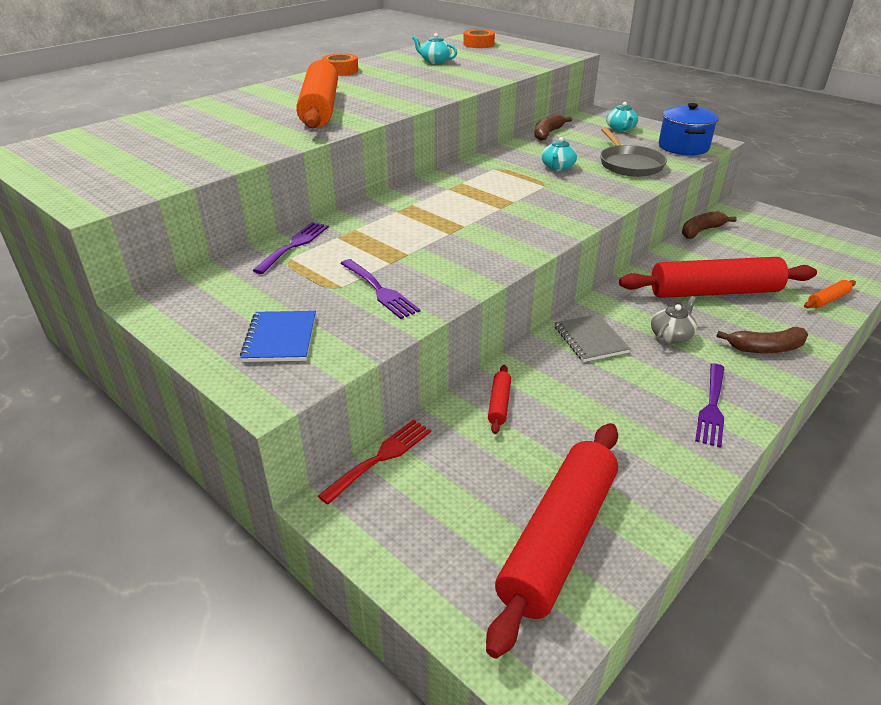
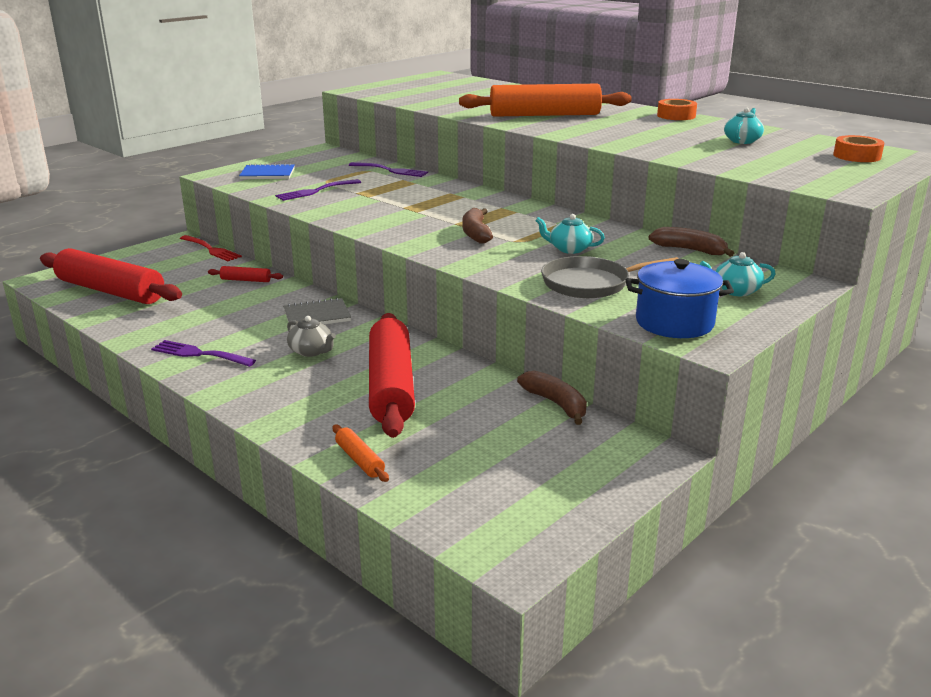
camera: 90 degrees right, 10 degrees down
(765, 348) = (272, 395): brown banana -> brown banana (476, 233)

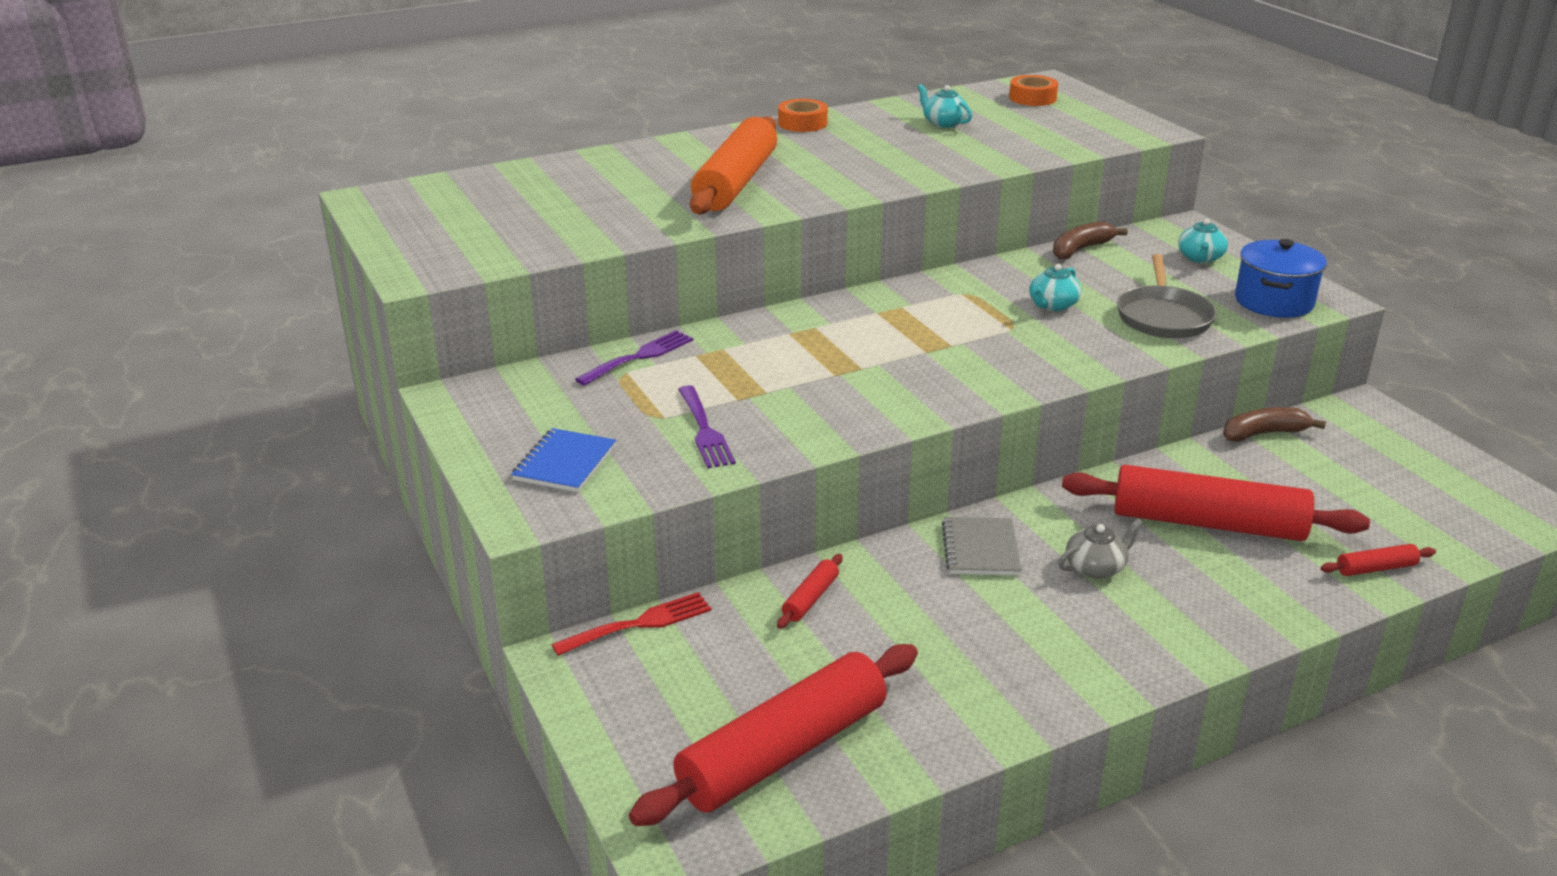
camera: 70 degrees left, 5 degrees up
(199, 354) = (1079, 664): purple fork -> none
(359, 460) = (1376, 568): orange rolling pin -> red rolling pin
(476, 233) = (973, 345): brown banana -> none

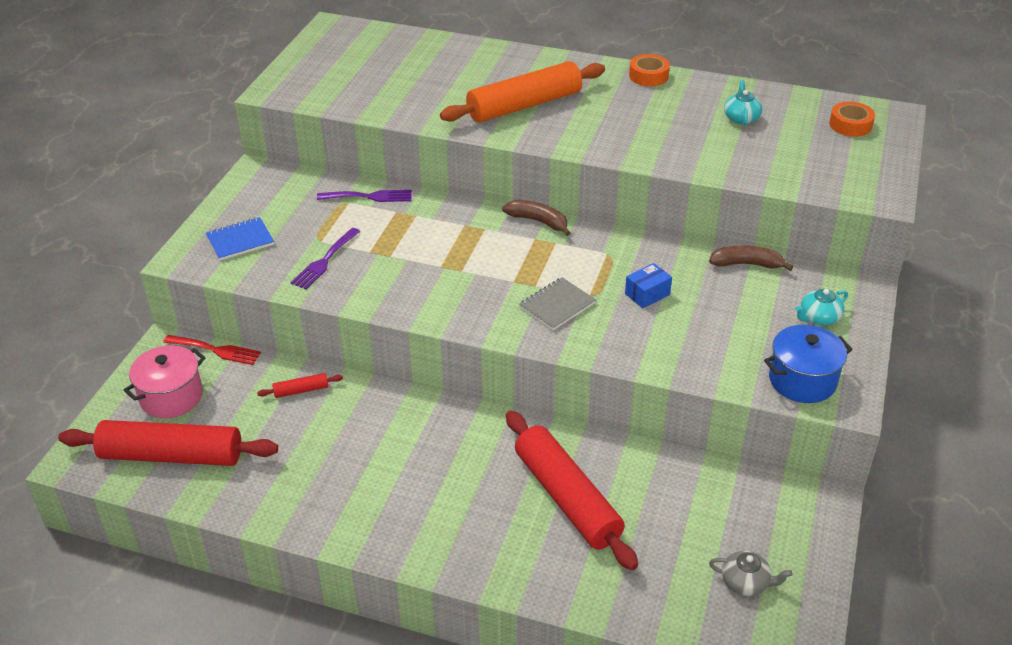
camera: 45 degrees right, 10 degrees up
(671, 699) = (171, 397): none -> pink pot
(980, 549) = (420, 423): grey notebook -> grey notebook (557, 305)
(1053, 305) = (647, 294): turquoise teapot -> blue box
(1096, 567) = (459, 476): grey teapot -> grey teapot (746, 582)
(1163, 317) = (701, 345): grey pan -> none
(1263, 433) = (714, 470): brown banana -> brown banana (538, 221)
(1376, 568) = (612, 598): red rolling pin -> none

